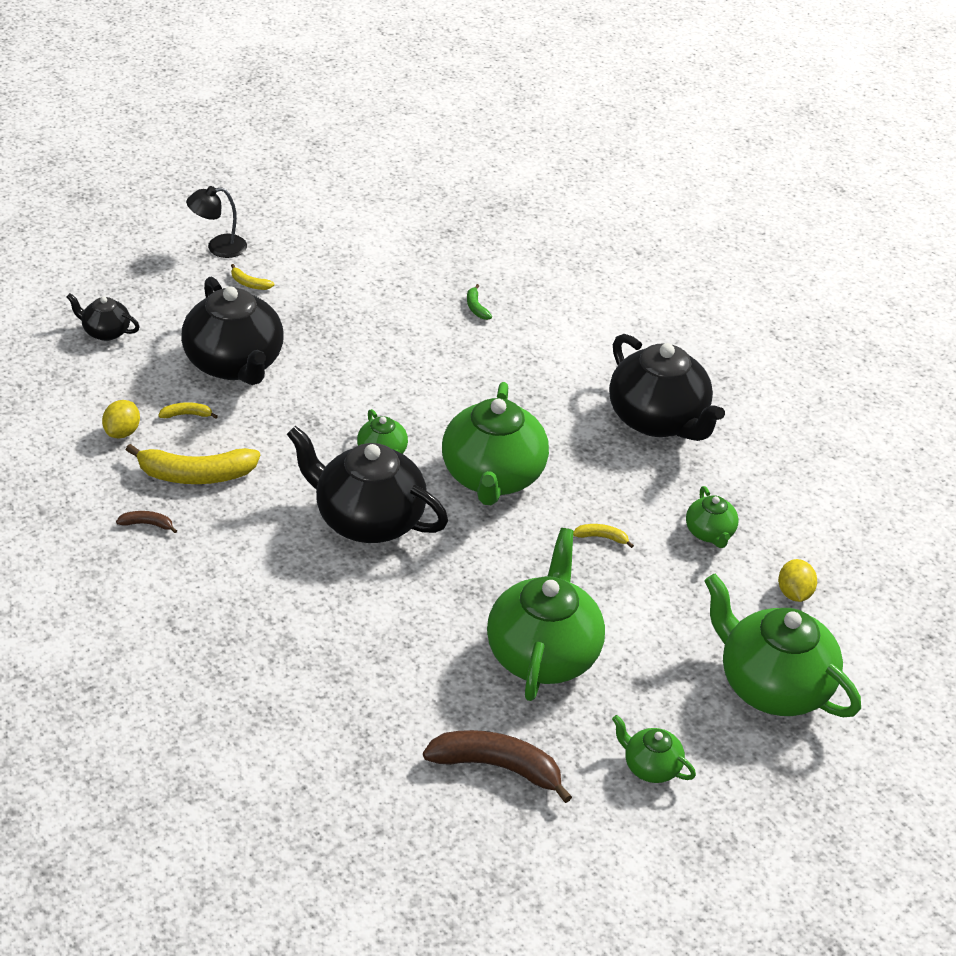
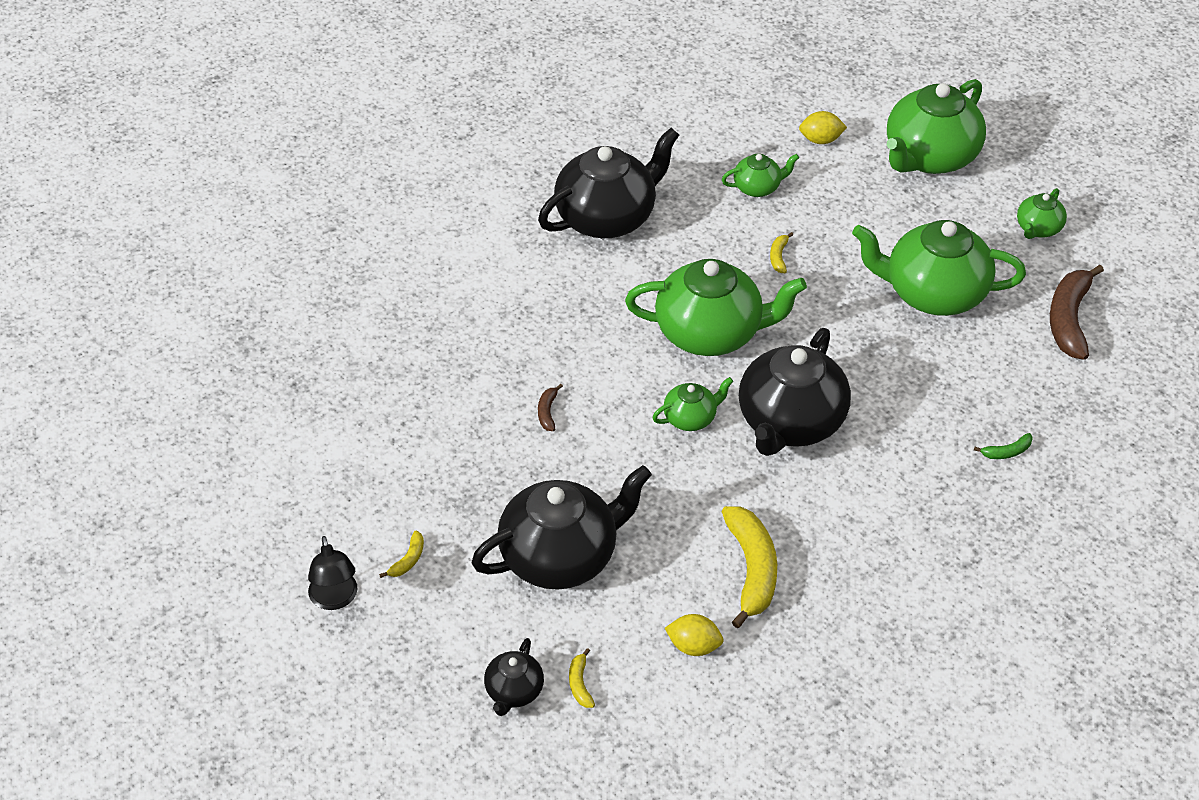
camera: 90 degrees left, 5 degrees up
(147, 524) = (835, 602): brown banana -> brown banana (547, 412)
(187, 415) = (655, 590): yellow banana -> yellow banana (580, 684)
(476, 307) = (439, 355): green banana -> green banana (1007, 452)

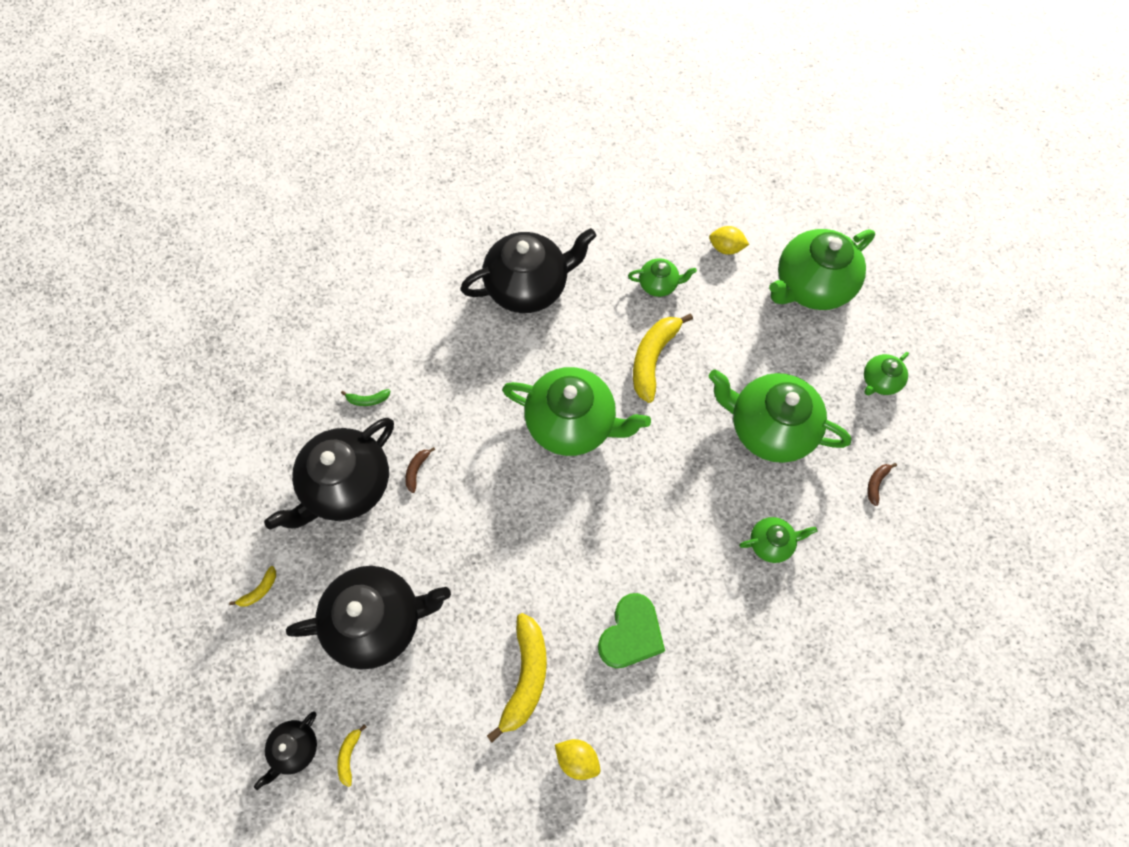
camera: 15 degrees right, 20 degrees up
(335, 599) = (191, 614): black lamp -> none
(691, 418) = (528, 506): green teapot -> green teapot (771, 543)
(694, 646) = (452, 743): yellow lemon -> yellow lemon (577, 758)
(779, 257) = (653, 359): yellow banana -> yellow banana, size x2.22
(790, 423) = (607, 532): black teapot -> black teapot (347, 485)
(853, 507) = (630, 634): none -> green heart
(1007, 452) = (778, 610): green banana -> green banana (368, 400)
(1069, 320) = (876, 483): brown banana -> brown banana, size x0.45

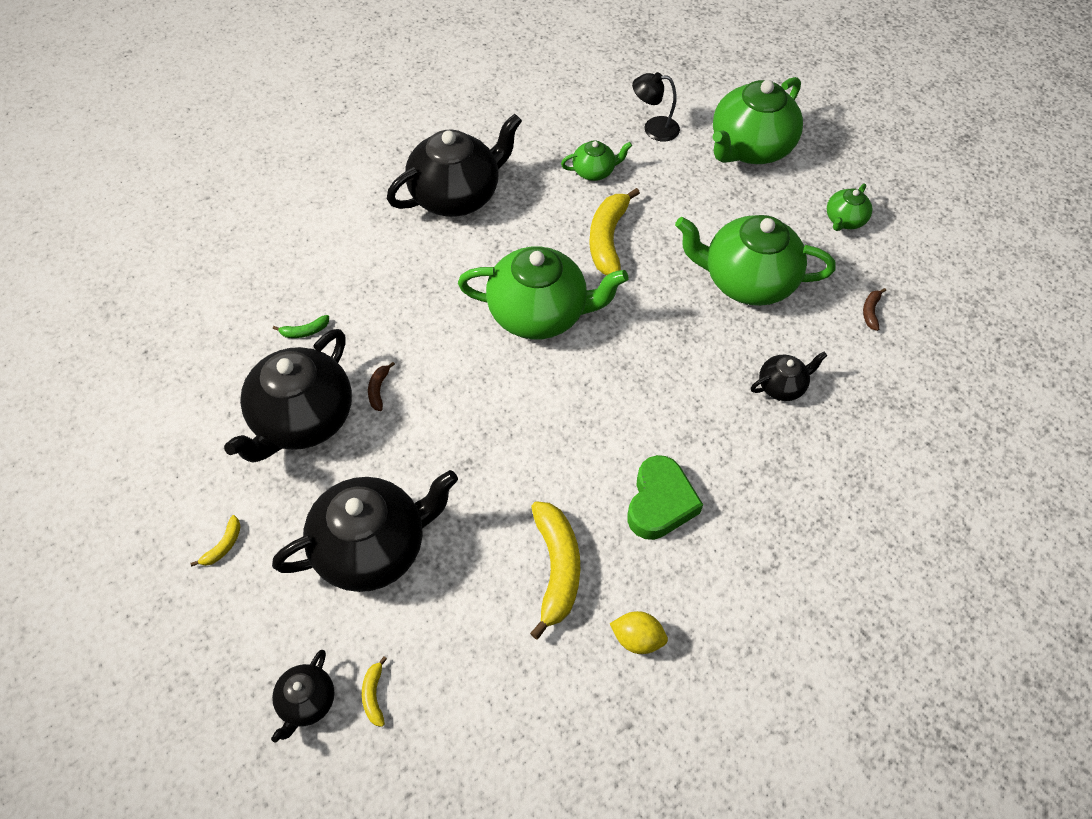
camera: 15 degrees left, 10 degrees down
(725, 248) = (653, 128): yellow lemon -> black lamp
(771, 543) = (782, 386): green teapot -> black teapot

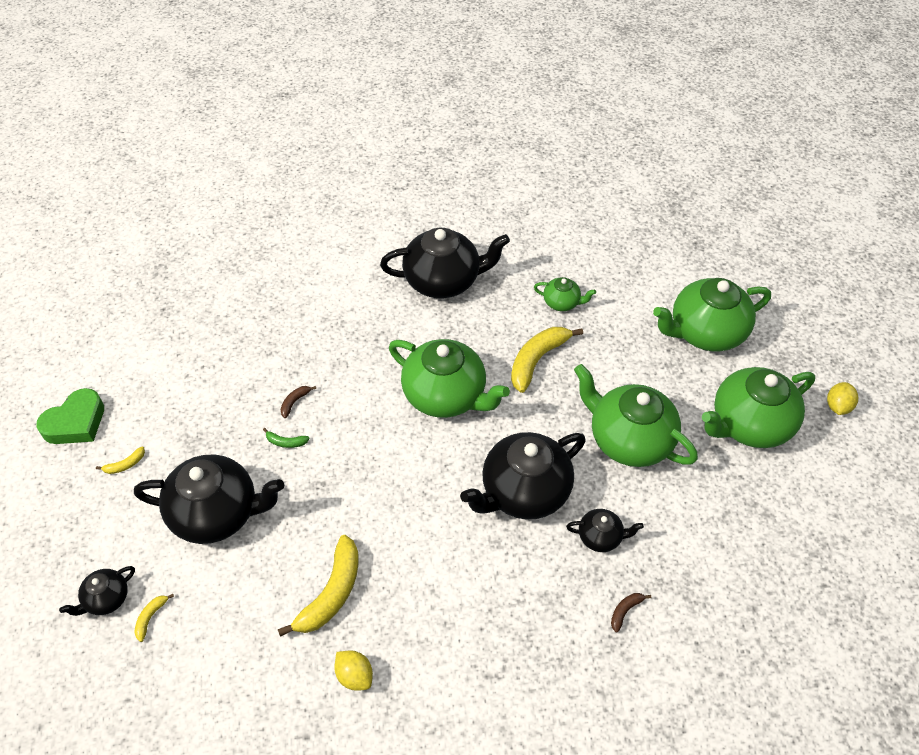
camera: 30 degrees right, 5 degrees down
(302, 419) = (230, 400): black teapot -> black teapot (524, 492)
(305, 331) = (273, 338): green banana -> green banana (286, 442)
(653, 128) = (633, 286): black lamp -> none
(660, 503) = (441, 582): green heart -> green heart (76, 423)
(844, 220) = (749, 424): green teapot -> green teapot, size x2.08
(871, 312) = (720, 510): brown banana -> brown banana (625, 611)
(908, 171) = (837, 406): none -> yellow lemon

